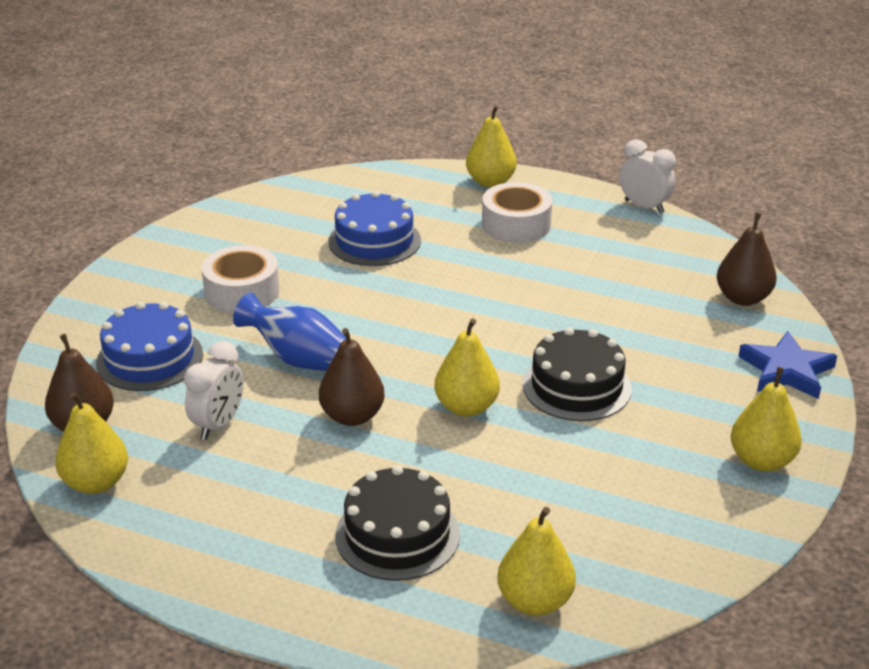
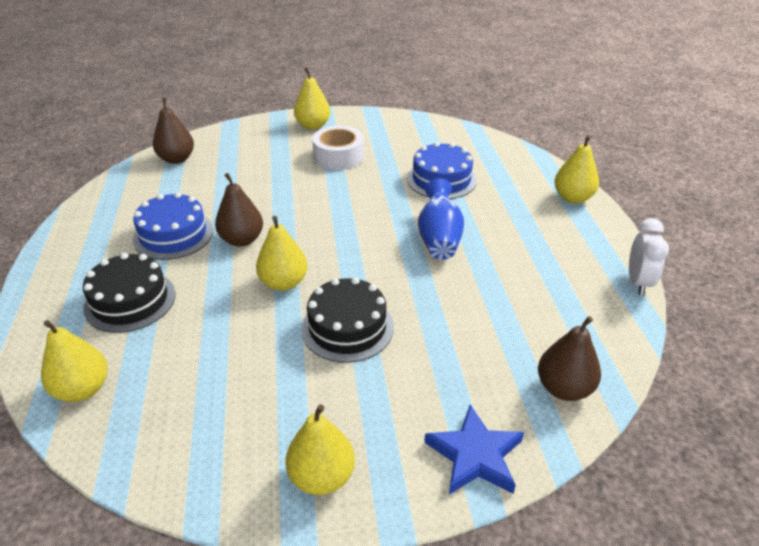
camera: 60 degrees right, 5 degrees up
(96, 483) = (131, 181): yellow pear -> yellow pear (313, 126)
(149, 358) = (249, 154): blue cake -> blue cake (173, 235)
(218, 424) = (203, 197): white clock -> none
(298, 359) = (286, 199): blue vase -> blue vase (439, 238)
(516, 224) = (530, 228): white tape -> none

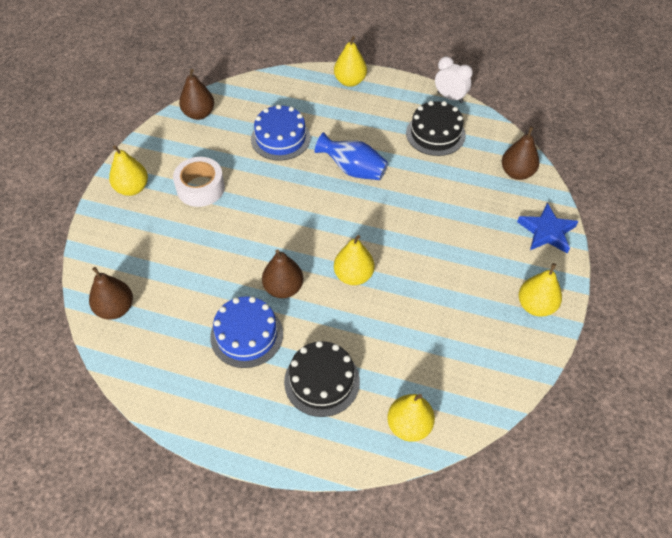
camera: 65 degrees left, 15 degrees up
(347, 327) = (420, 254): black cake -> black cake (435, 134)
(429, 128) = (199, 114): none -> brown pear

